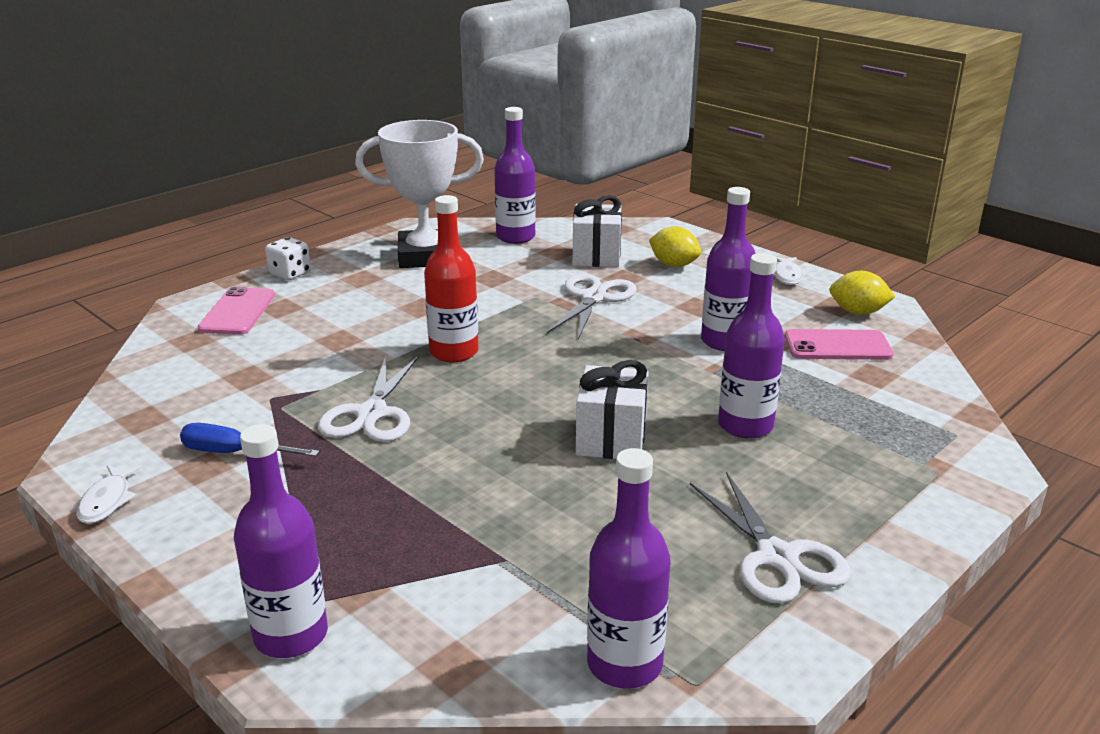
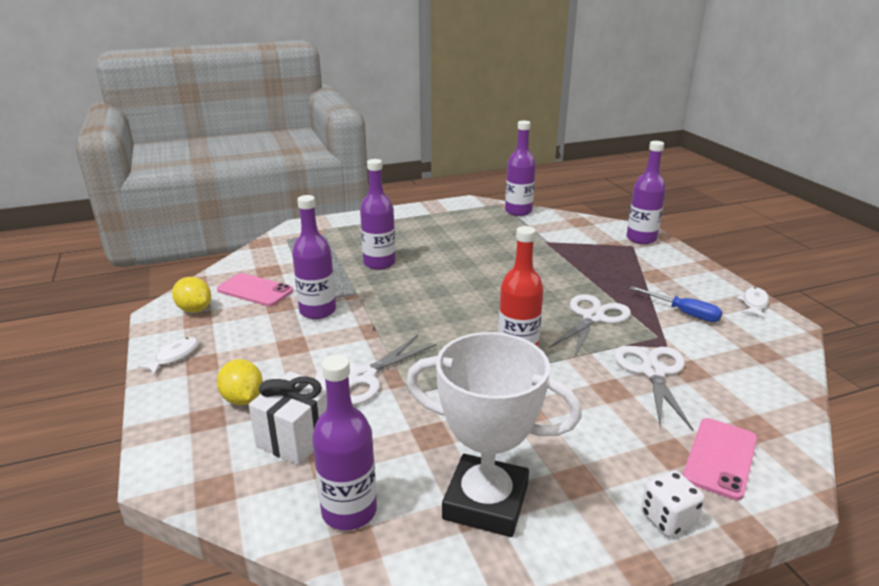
camera: 155 degrees left, 0 degrees up
(611, 438) = (457, 273): white gift -> none
(777, 557) = (433, 221): white scissors -> white scissors (653, 372)

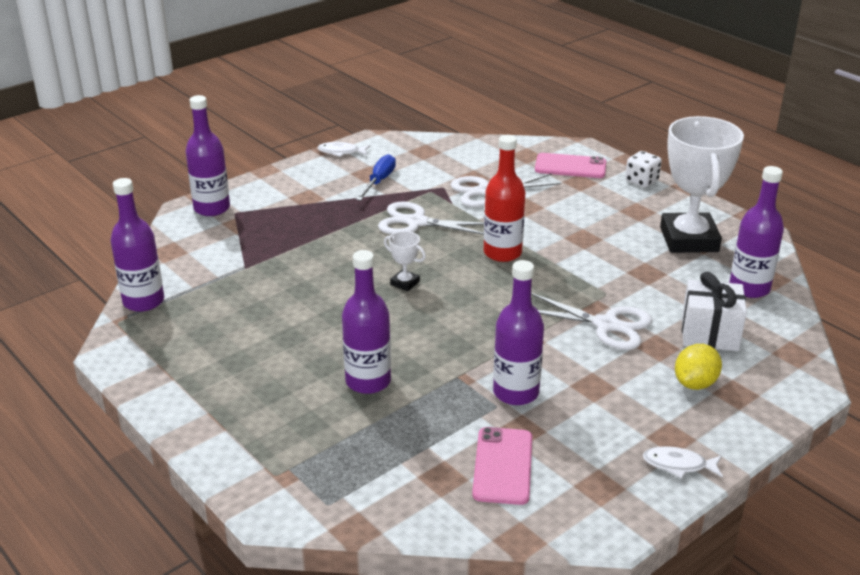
camera: 110 degrees left, 5 degrees up
(194, 309) = (582, 500): yellow lemon -> none
(491, 295) = (405, 283): none -> white trophy

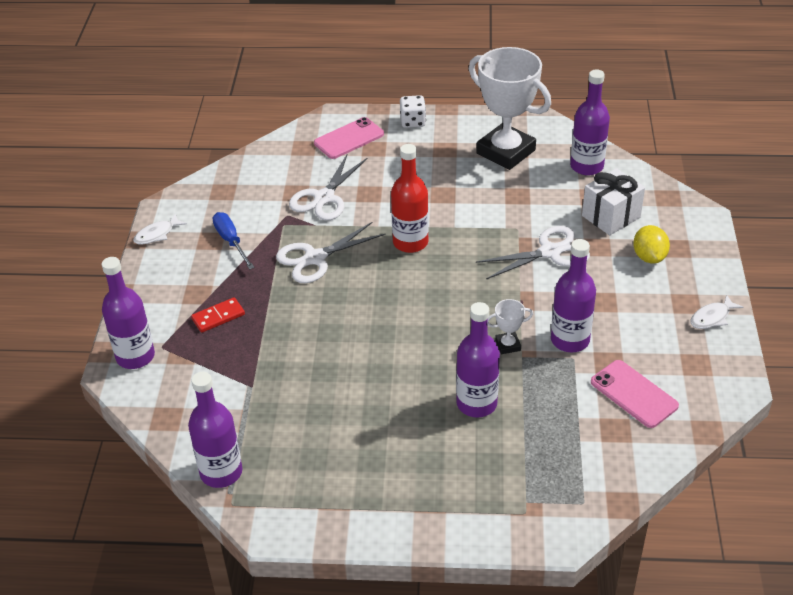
camera: 45 degrees left, 10 degrees up
(295, 217) = (218, 317): none -> red domino
(405, 283) = (384, 313): white trophy -> white trophy (508, 345)

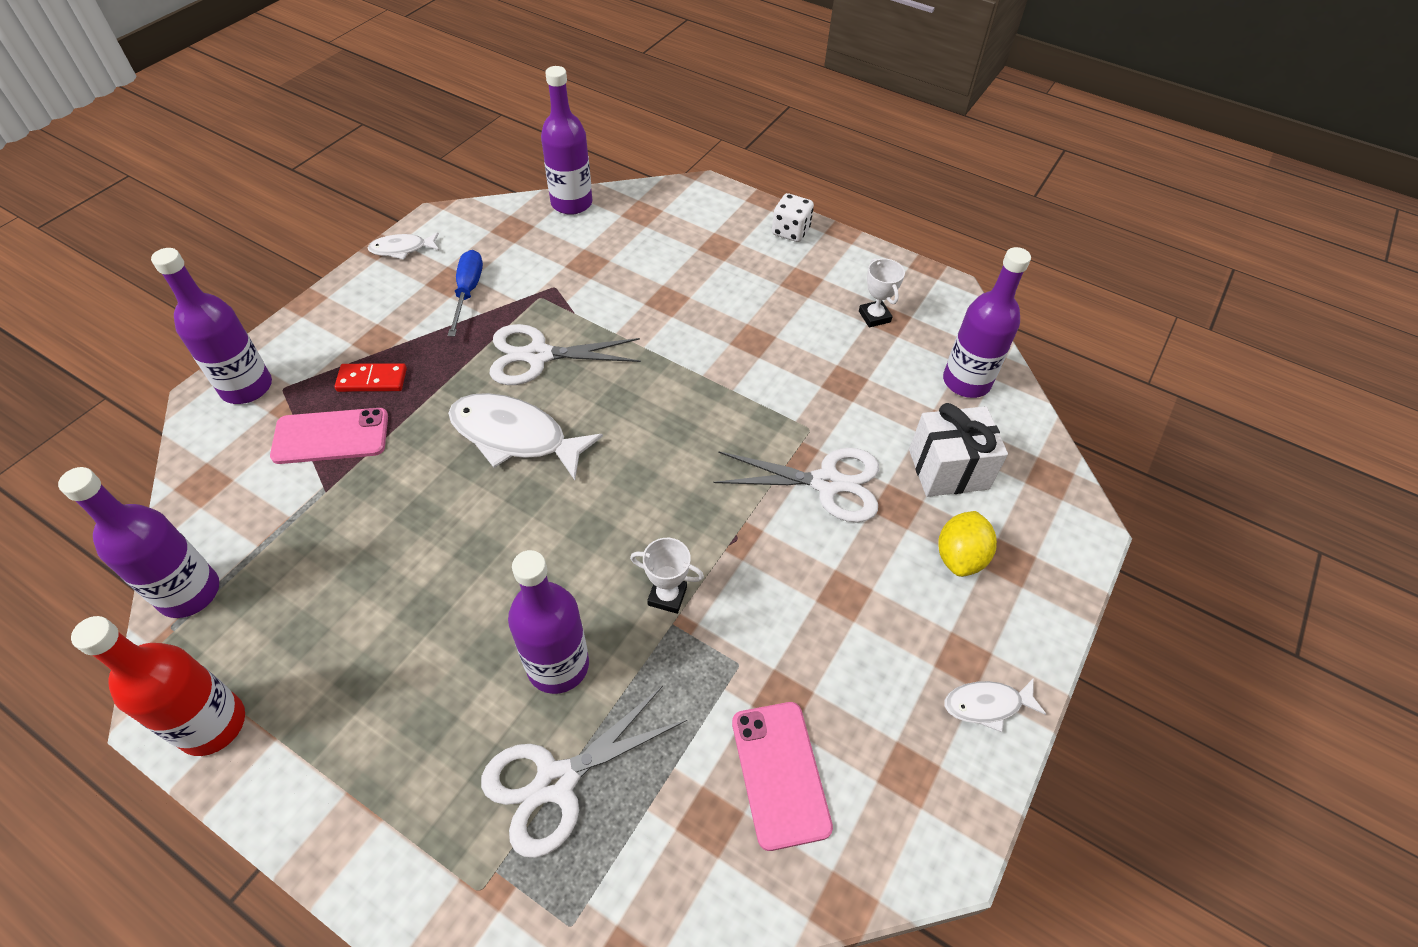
camera: 25 degrees right, 10 degrees up
(324, 198) = (612, 283): white scissors -> white scissors (556, 782)
(344, 307) = (515, 436): none -> white fish
(349, 138) = (700, 222): pink phone -> pink phone (331, 436)
(410, 242) = (663, 386): red bottle -> red bottle (212, 724)
(506, 152) = (874, 316): white trophy -> white trophy, size x0.41
(570, 340) = (755, 632): purple bottle -> purple bottle (571, 203)

